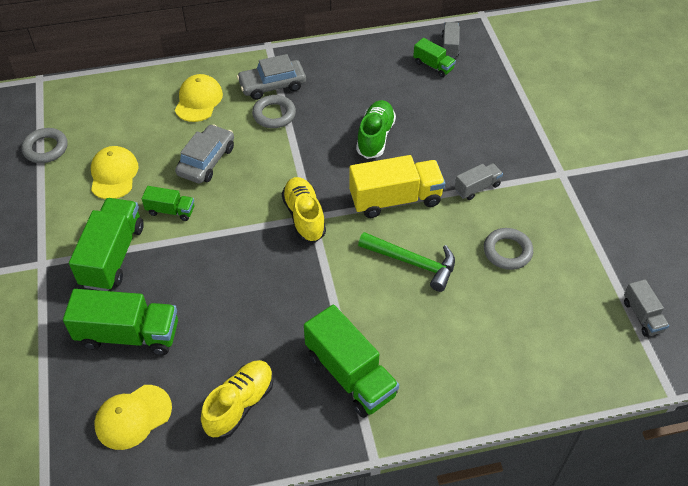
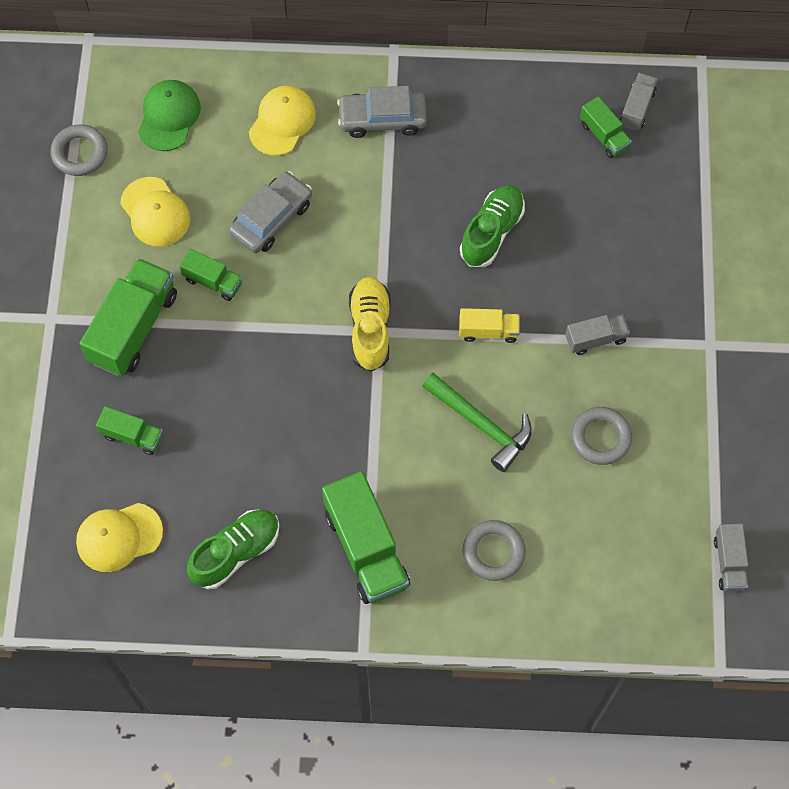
camera: 15 degrees right, 15 degrees up
(111, 113) = (169, 116): none -> green cap
(114, 174) = (155, 212): yellow cap -> yellow cap turned 135 degrees clockwise
(128, 334) = (132, 436): green truck -> green truck, size x0.53
(240, 405) = (236, 552): yellow shoe -> green shoe
(274, 114) = (373, 167): grey ring -> grey ring (493, 552)
(395, 199) = (488, 331): yellow truck -> yellow truck, size x0.53

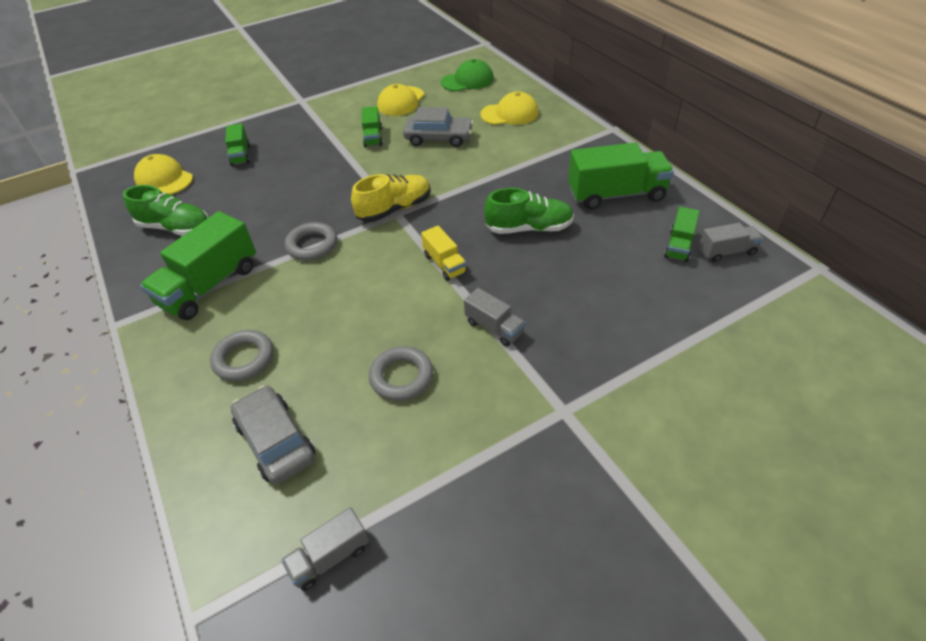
camera: 60 degrees right, 20 degrees down
(80, 153) = (414, 67): grey ring -> grey ring (312, 245)
(133, 328) = (316, 126): green truck -> green truck (616, 194)
(382, 119) = (558, 146): grey car -> grey car (276, 441)
(481, 424) = (359, 297): green hammer -> none

